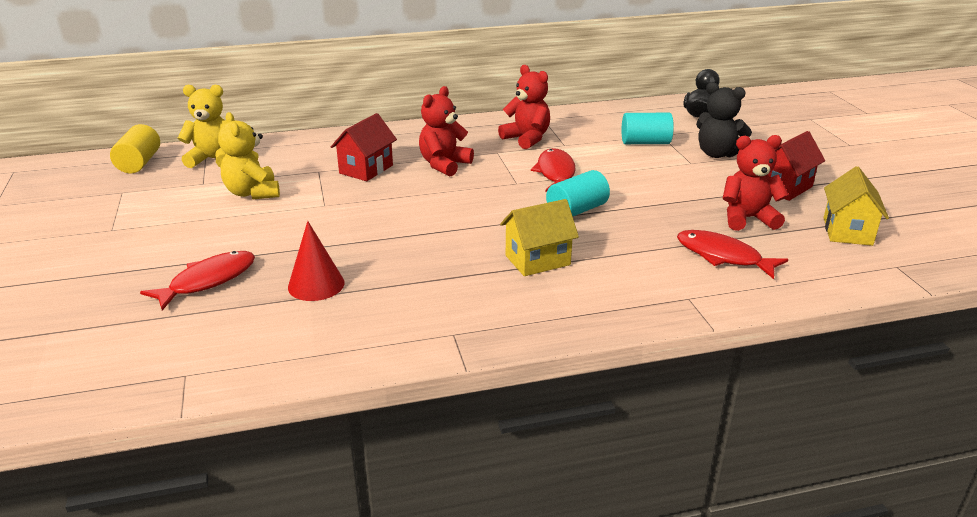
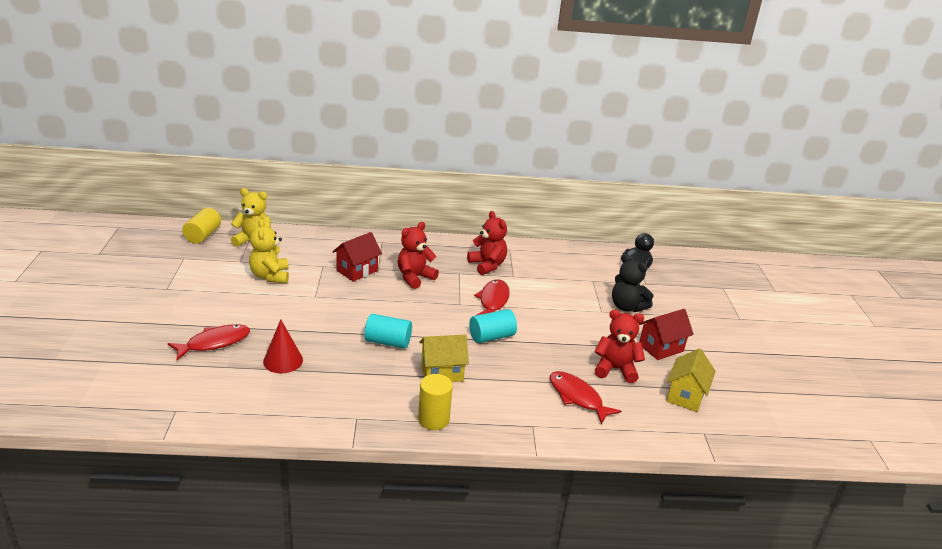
camera: 10 degrees right, 0 degrees up
(558, 315) = (433, 419): none -> yellow cylinder
(645, 142) = (576, 286): turquoise cylinder -> turquoise cylinder (388, 342)

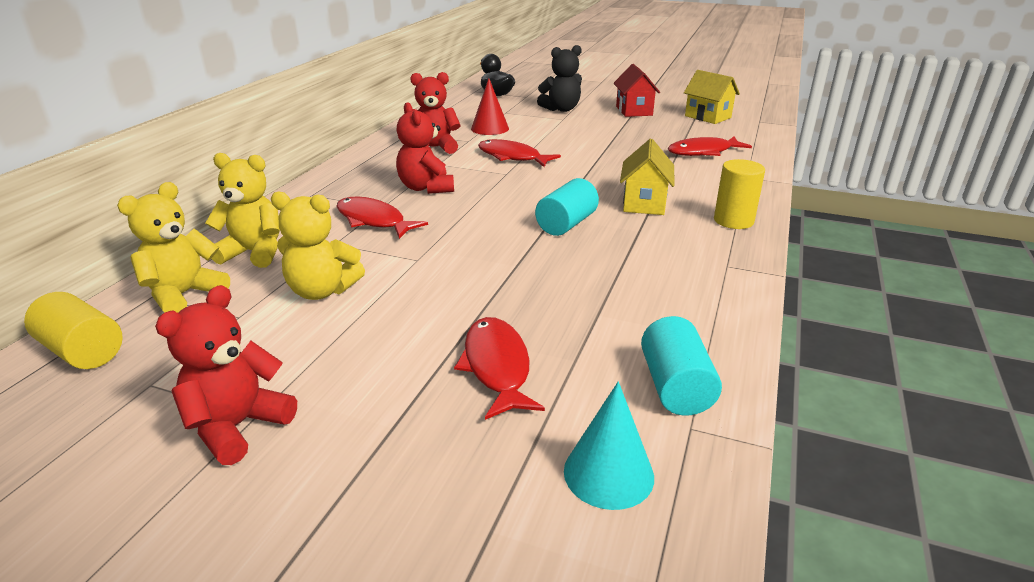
camera: 65 degrees left, 0 degrees up
(139, 387) = (608, 473): none -> turquoise cone
(283, 361) = (579, 304): red cone -> red cone (490, 128)
(302, 246) = (254, 253): none -> yellow teddy bear
(357, 271) = (373, 221): red house -> red fish
(491, 336) = (583, 169): turquoise cylinder -> turquoise cylinder (675, 387)
(615, 369) = (662, 131): red teddy bear -> red teddy bear (238, 426)

